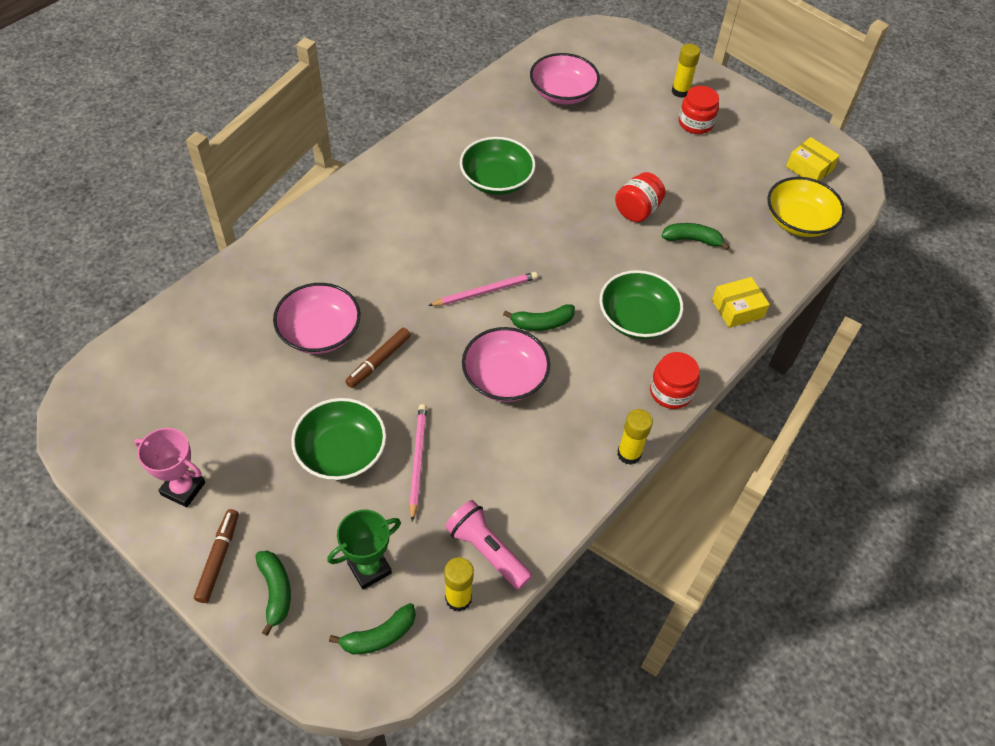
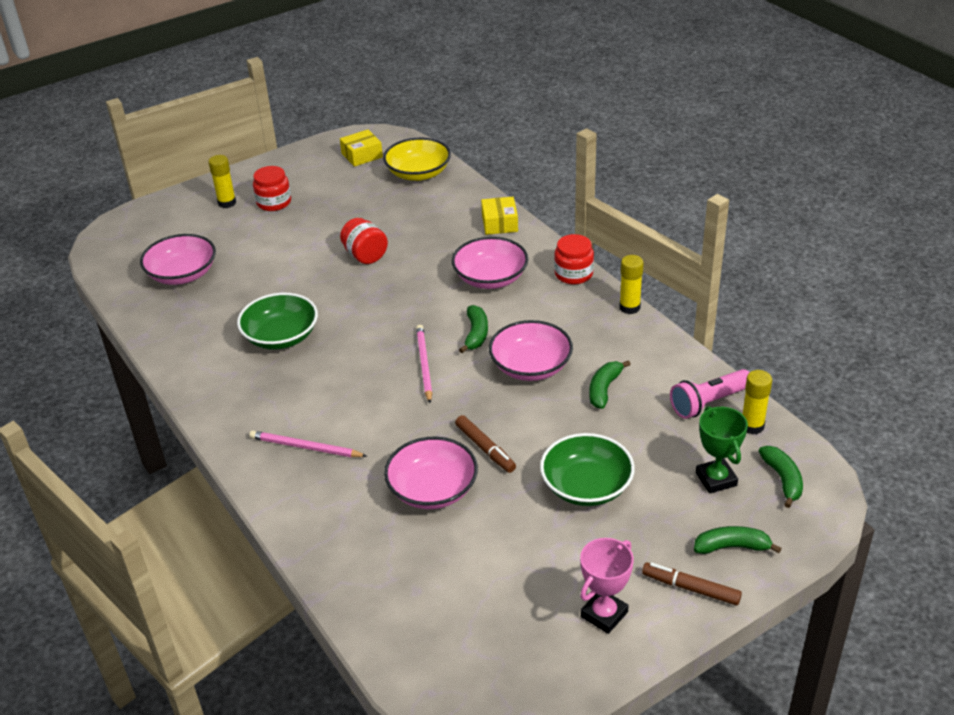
camera: 70 degrees left, 15 degrees down
(417, 460) = (608, 434): pink pencil -> pink pencil (305, 447)
(637, 318) = (490, 278): green bowl -> pink bowl
(692, 240) = (414, 231): green banana -> green banana (604, 389)

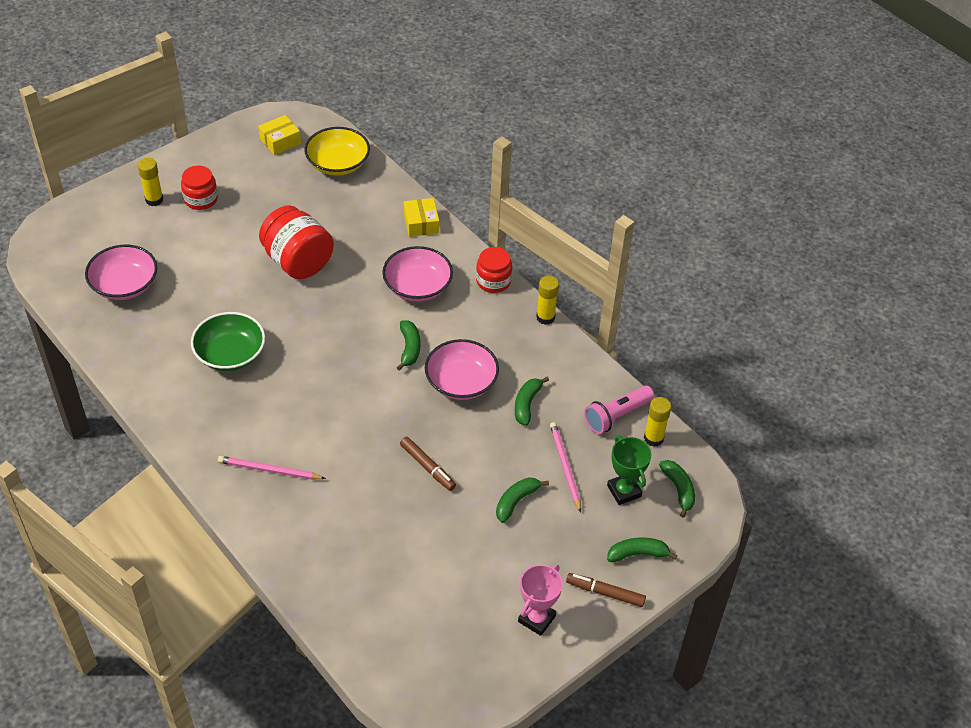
camera: 10 degrees left, 10 degrees up
(365, 255) = (298, 262): red jar -> red jar, size x1.63
(424, 364) = (365, 382): pink pencil -> pink pencil (565, 466)
(432, 489) = (386, 508): pink bowl -> none
(586, 486) = (516, 501): green bowl -> green banana

